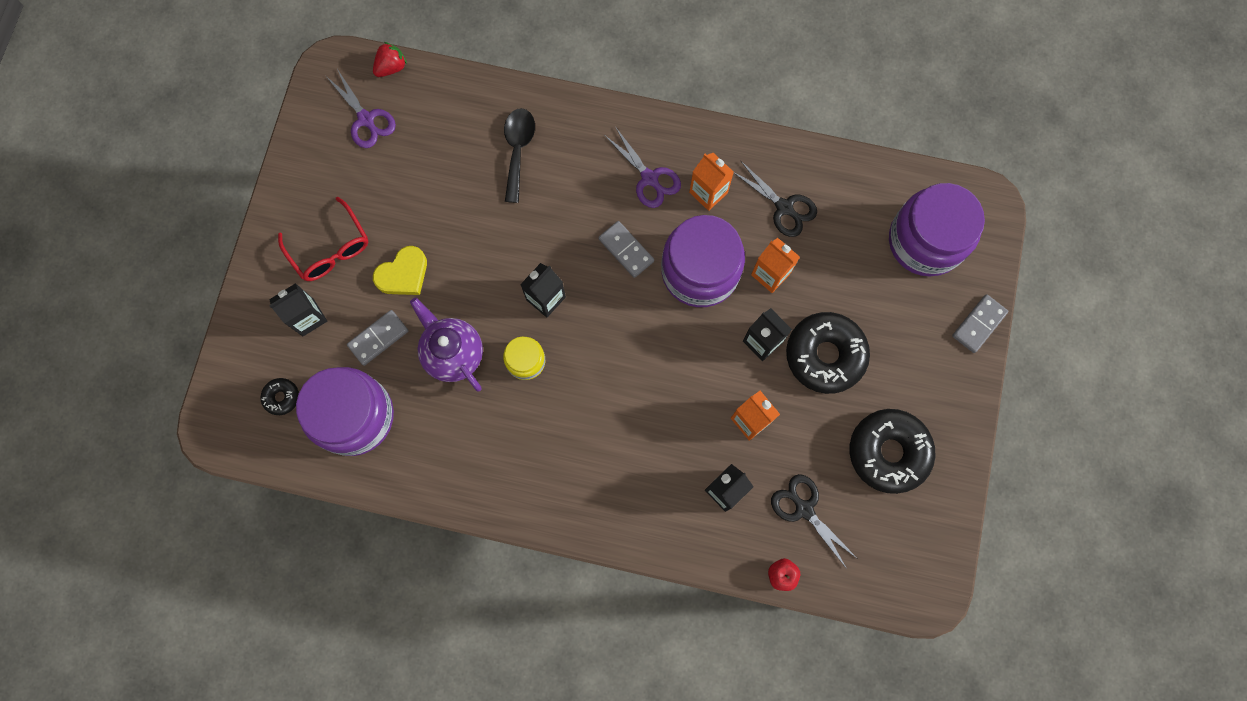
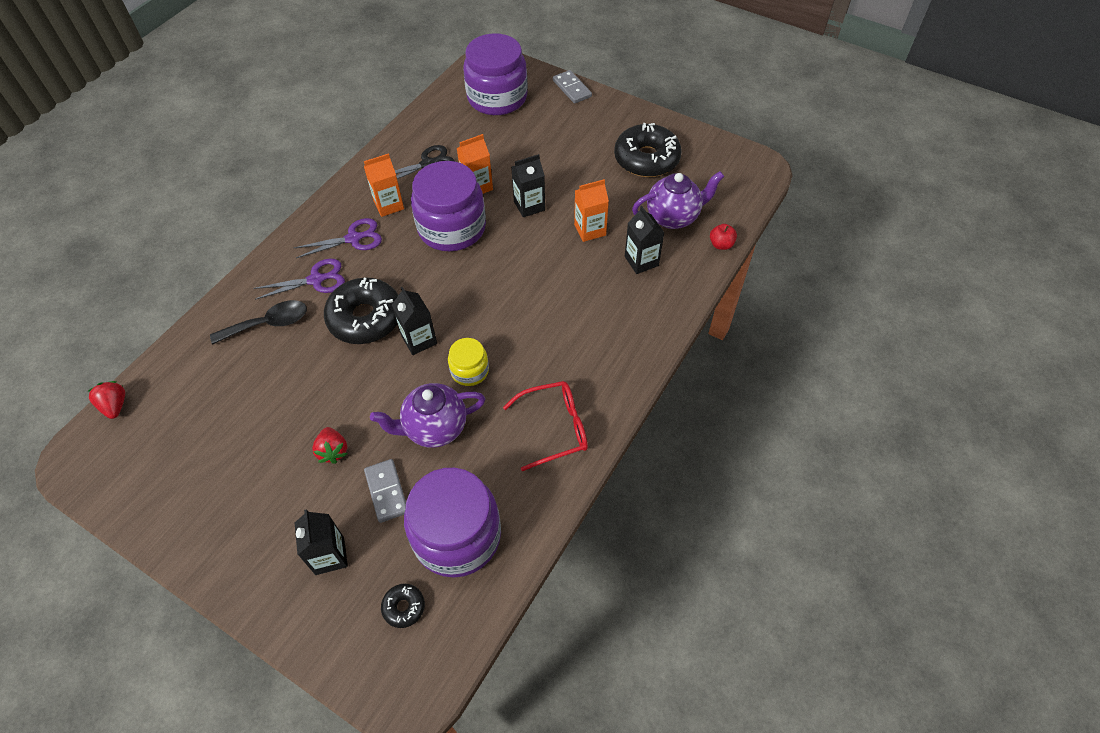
camera: 70 degrees left, 20 degrees down
(330, 249) = (268, 513): red glasses -> red glasses (555, 428)
(366, 119) = (152, 443): purple scissors -> purple scissors (316, 280)
(403, 274) = (333, 451): yellow heart -> red strawberry
(518, 150) = (268, 324): black spoon -> black spoon turned 135 degrees clockwise
(626, 250) = (407, 271): grey domino -> none
(804, 509) = (673, 217): black scissors -> purple teapot
(825, 355) = (557, 173): black donut -> black donut (365, 318)

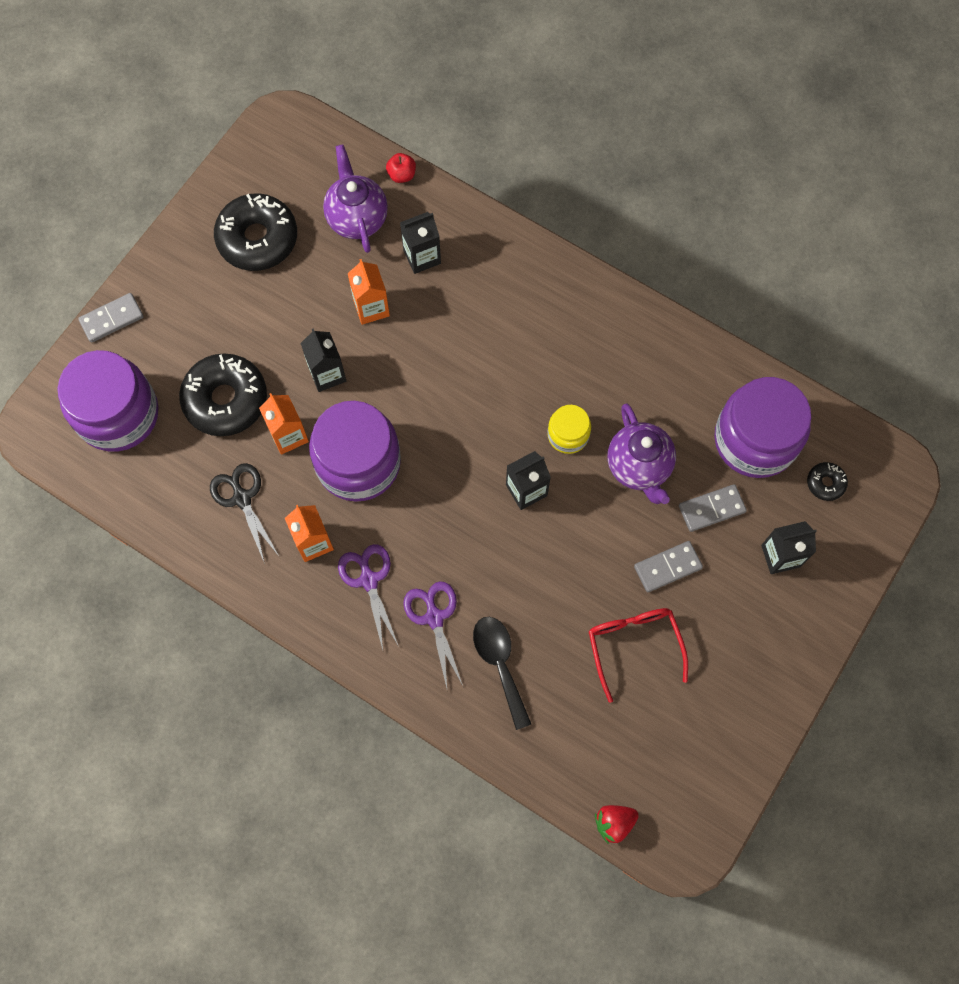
camera: 90 degrees left, 15 degrees up
(333, 451) = (667, 567): red strawberry -> grey domino
(365, 318) = (494, 552): black donut -> black donut (226, 400)
(555, 428) = (637, 351): red glasses -> red glasses (633, 645)

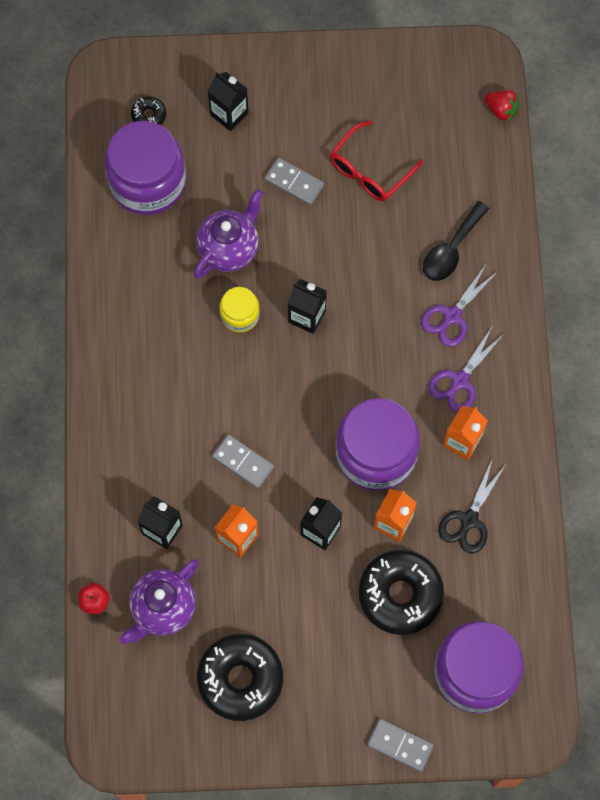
camera: 125 degrees left, 0 degrees up
(711, 509) = (226, 180): grey domino -> grey domino (243, 462)

